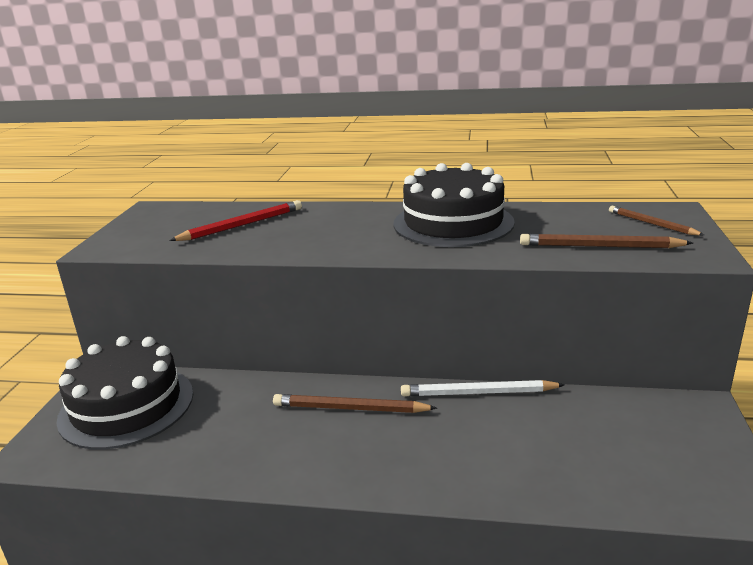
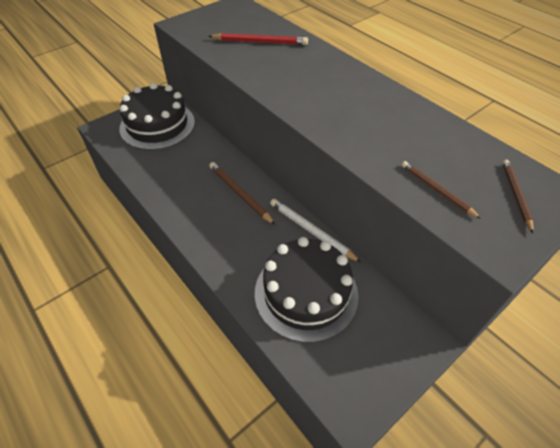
camera: 40 degrees right, 25 degrees up
(453, 223) = (375, 108): black cake -> black cake (306, 293)
(600, 246) = (437, 190): brown pencil -> brown pencil, size x0.67

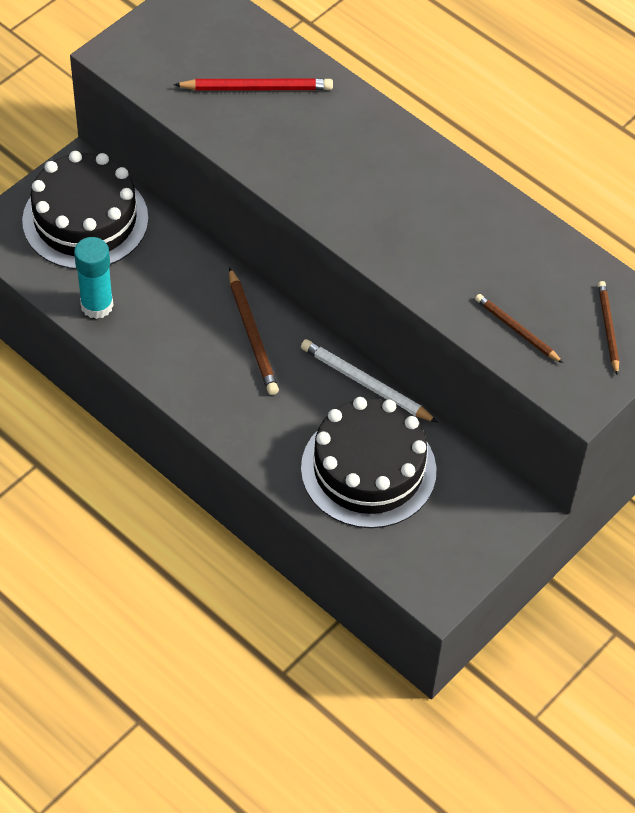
camera: 10 degrees left, 5 degrees up
(147, 169) = (97, 305): none -> turquoise glue stick
(240, 194) = (252, 334): brown pencil -> brown pencil turned 150 degrees counterclockwise

